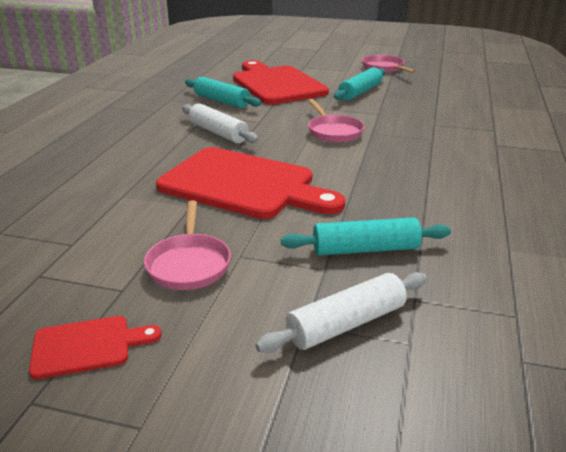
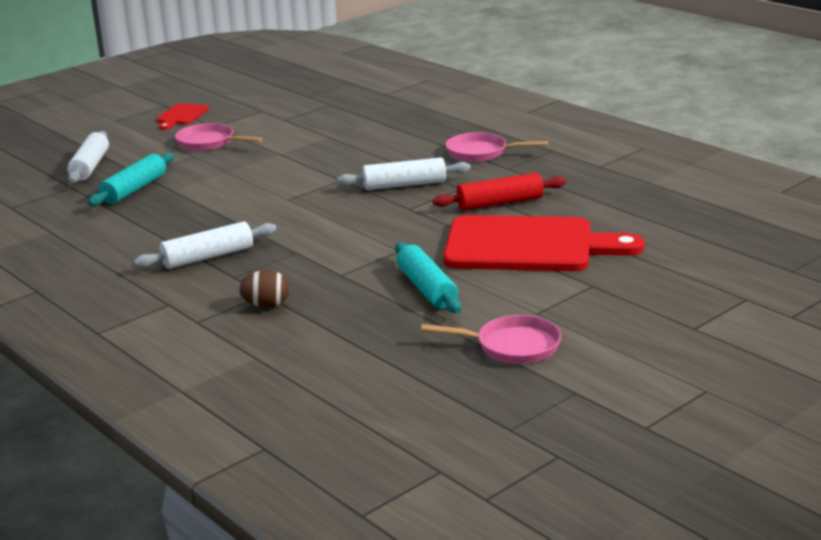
camera: 125 degrees right, 5 degrees down
(222, 101) = (500, 203): turquoise rolling pin -> red rolling pin
(243, 185) = (282, 174): red cutting board -> none
(333, 131) = (328, 235): pink pan -> pink pan (481, 153)
(424, 157) = (208, 257): none -> white rolling pin
(445, 119) = (266, 305): none -> brown egg

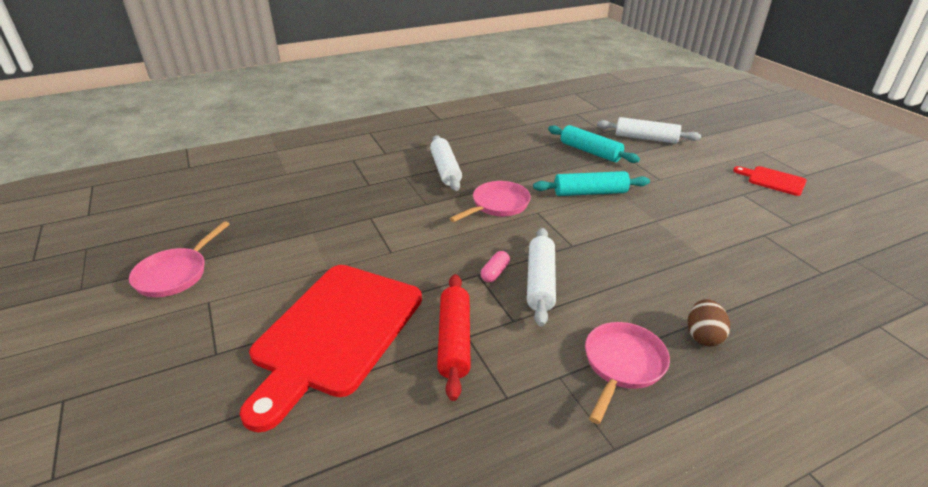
camera: 105 degrees right, 10 degrees up
(209, 143) = (693, 188): pink pan -> pink pan (497, 205)
(266, 305) = (350, 183): brown egg -> brown egg (703, 336)
(403, 202) = (495, 273): none -> pink capsule
(427, 288) = (308, 252): turquoise rolling pin -> turquoise rolling pin (590, 193)

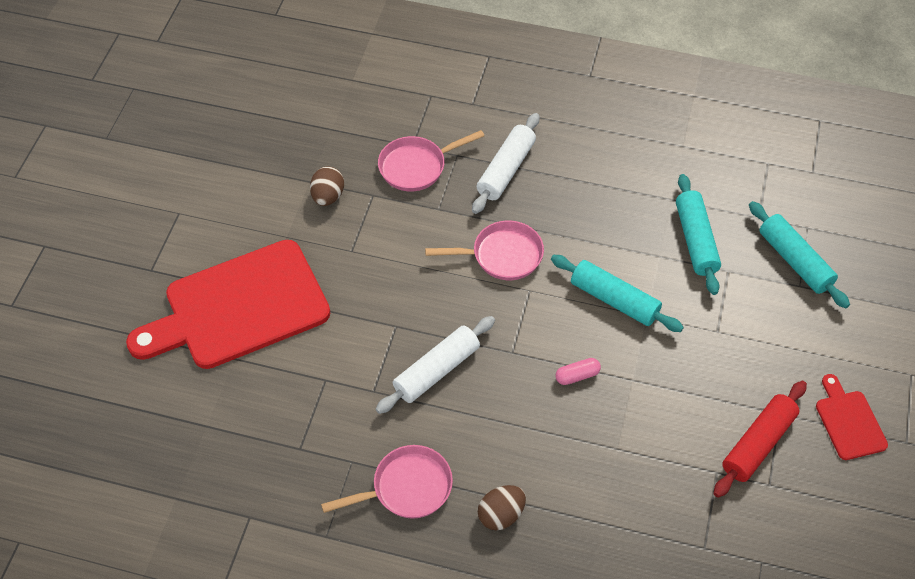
camera: 40 degrees right, 20 degrees up
(175, 274) = (175, 165): pink pan -> pink pan (416, 166)
(336, 233) = (328, 196): none -> brown egg
(454, 341) = (312, 376): red rolling pin -> red rolling pin (758, 444)
(495, 273) = (411, 334): pink capsule -> pink capsule (577, 376)
(646, 138) = (794, 261): white rolling pin -> turquoise rolling pin

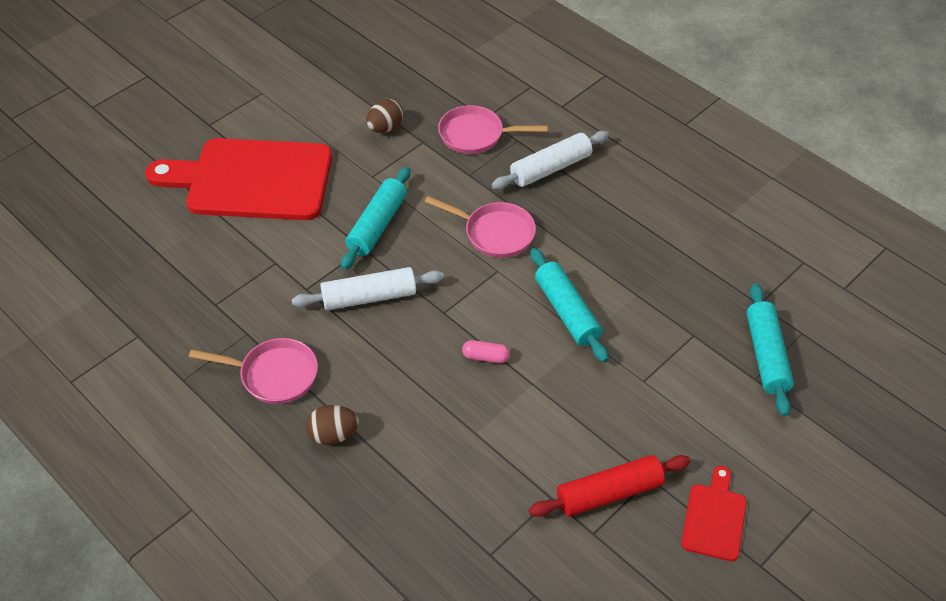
camera: 30 degrees right, 5 degrees down
(695, 240) = (681, 296): turquoise rolling pin -> turquoise rolling pin (377, 225)

